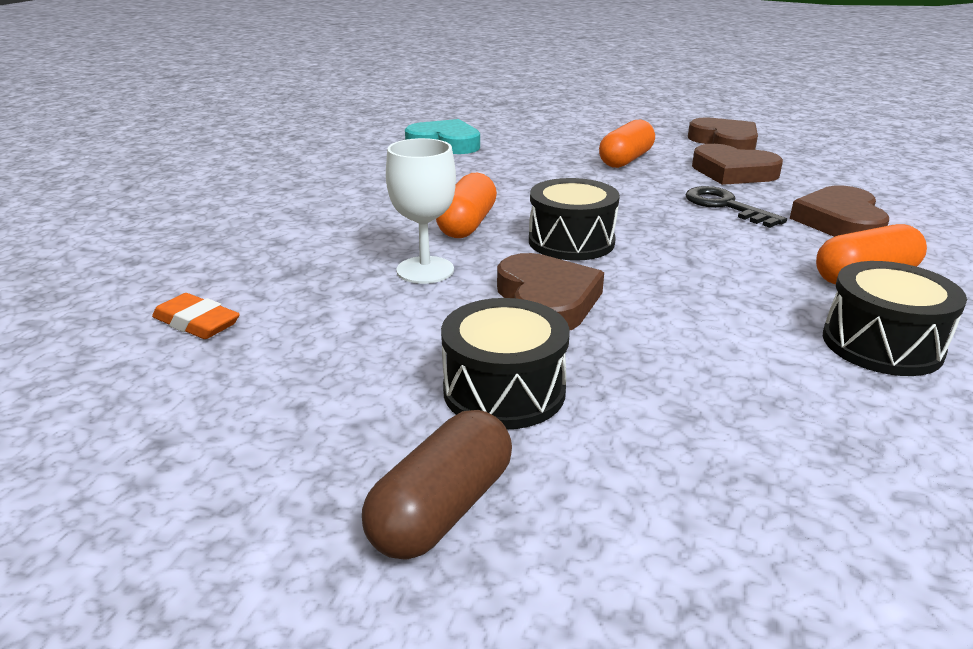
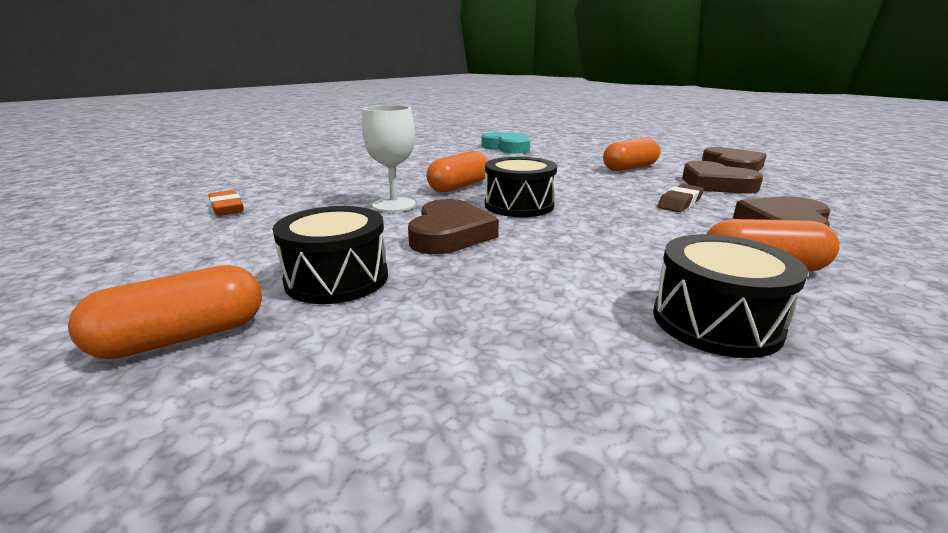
camera: 25 degrees right, 5 degrees down
(442, 509) = (182, 337): brown capsule -> orange capsule
(725, 206) = (680, 203): black key -> brown eraser

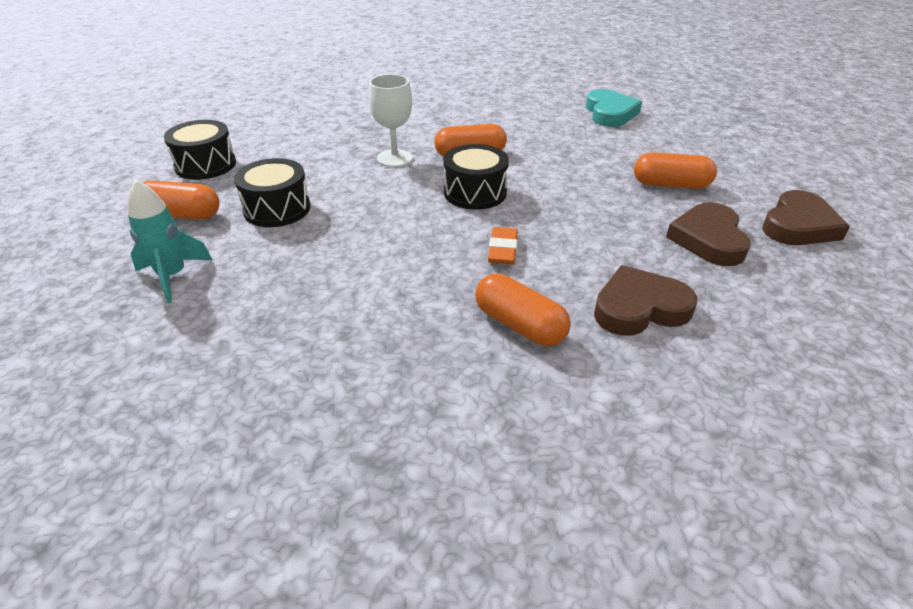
camera: 40 degrees right, 15 degrees up
(227, 208) = (301, 124): orange eraser -> orange eraser (502, 250)
(307, 419) = (173, 276): none -> turquoise rocket
(450, 234) = (382, 201): brown heart -> none
(680, 203) = (611, 244): brown eraser -> none
(715, 322) = (401, 335): black drum -> black drum (205, 165)

